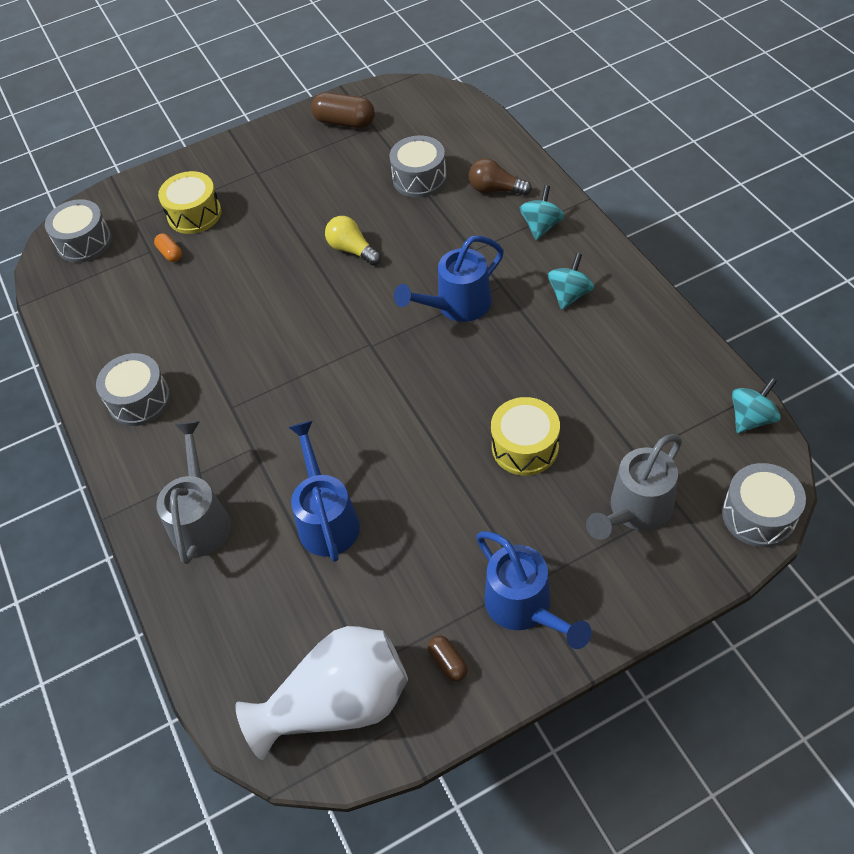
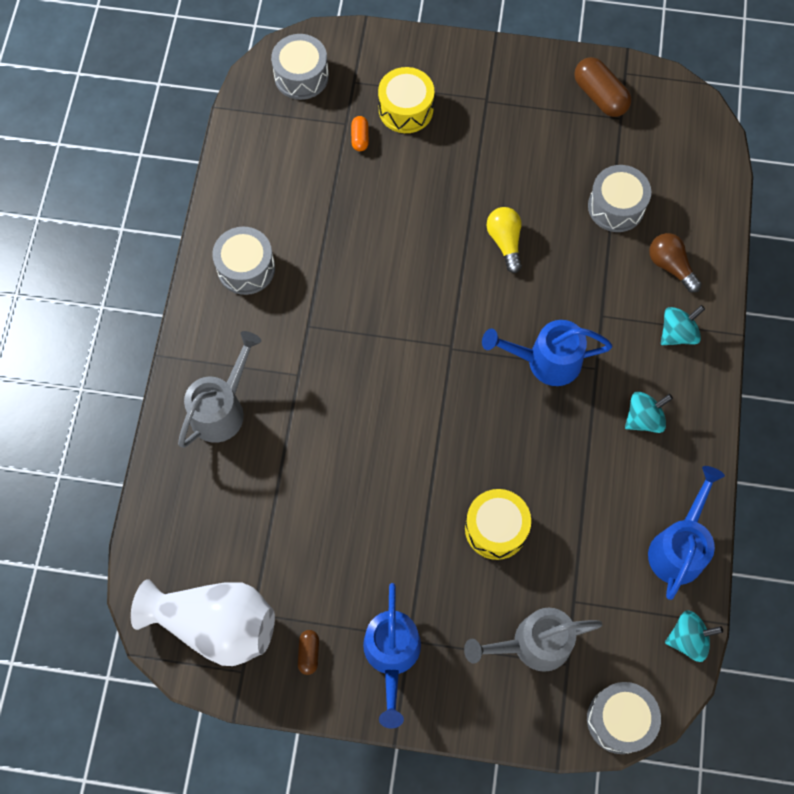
camera: 30 degrees right, 15 degrees up
(327, 519) = (308, 477): blue watering can -> blue watering can (679, 547)

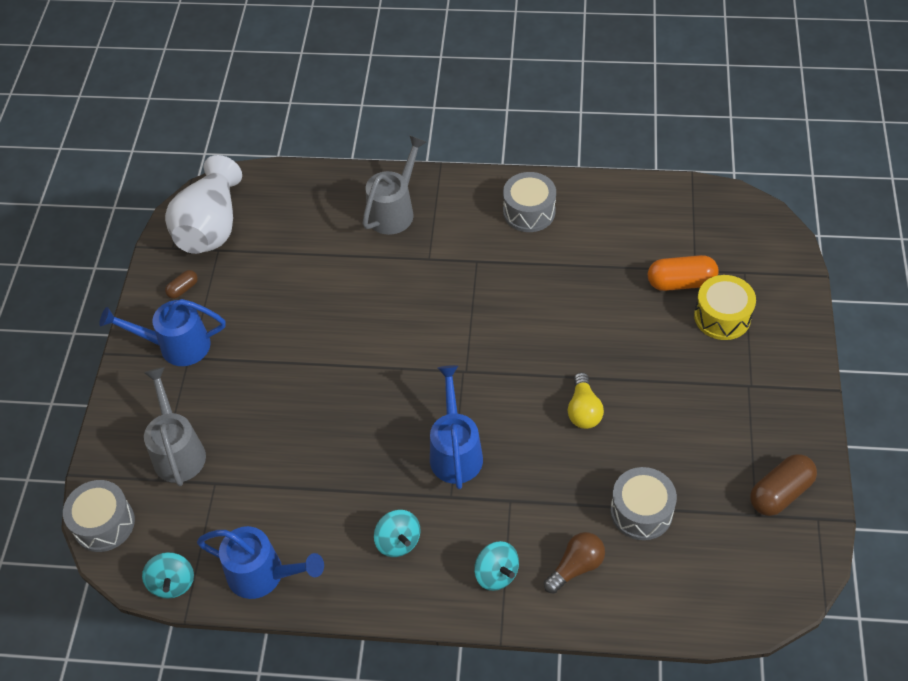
camera: 90 degrees right, 15 degrees down
(222, 409) = (394, 210): grey watering can -> grey watering can turned 90 degrees counterclockwise
(301, 76) = (741, 231): grey drum -> none
(309, 653) = (183, 289): brown capsule -> brown capsule turned 45 degrees counterclockwise
(360, 138) = (681, 282): orange capsule -> orange capsule, size x1.88
(496, 528) = (286, 417): yellow drum -> none
(505, 242) = (583, 410): yellow light bulb -> yellow light bulb turned 105 degrees clockwise

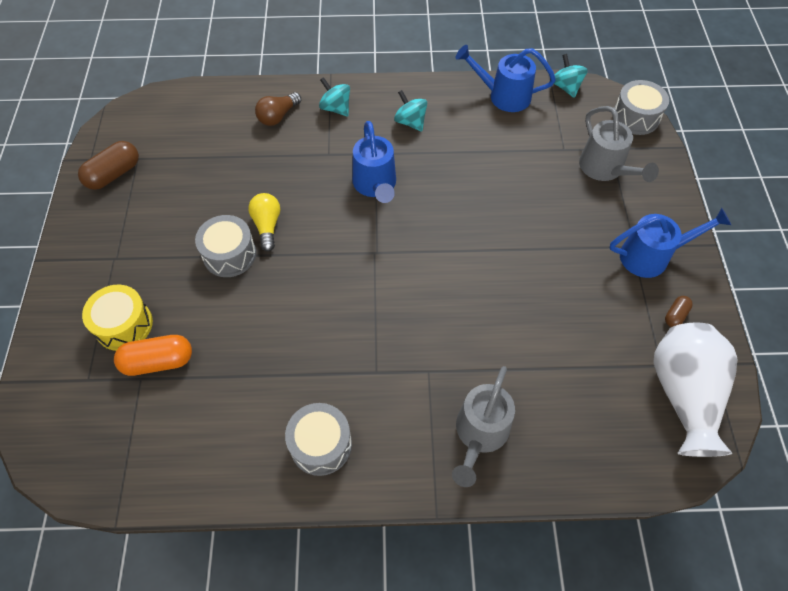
camera: 170 degrees right, 5 degrees up
(641, 511) = (226, 154): grey drum -> grey drum (229, 254)

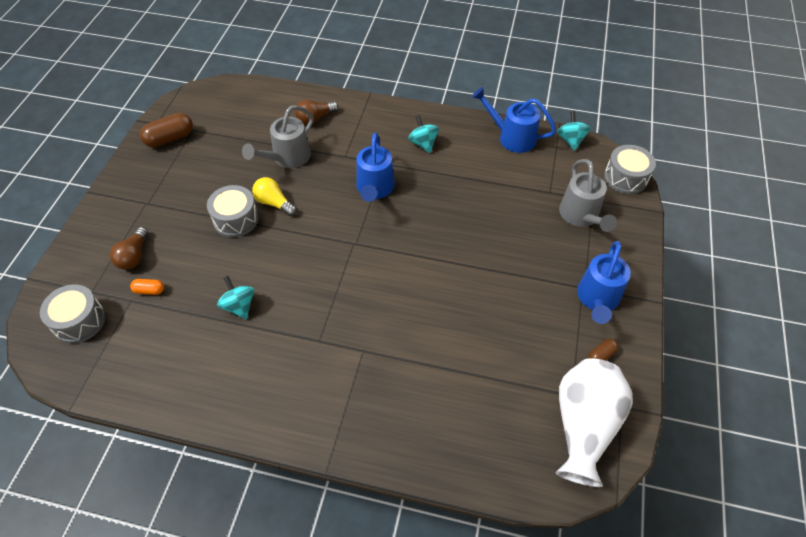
camera: 15 degrees right, 5 degrees down
(124, 325) = (134, 256): yellow drum -> brown light bulb
(158, 362) = (149, 290): orange capsule -> orange capsule, size x0.53
(267, 226) = (274, 203): yellow light bulb -> yellow light bulb turned 60 degrees counterclockwise
(321, 444) = (252, 388): grey drum -> grey drum (79, 321)
(336, 108) = (364, 121): turquoise spinning top -> turquoise spinning top (239, 306)
(479, 434) = (387, 413): grey watering can -> grey watering can (287, 158)
(651, 256) = (597, 299): blue watering can -> blue watering can turned 105 degrees clockwise

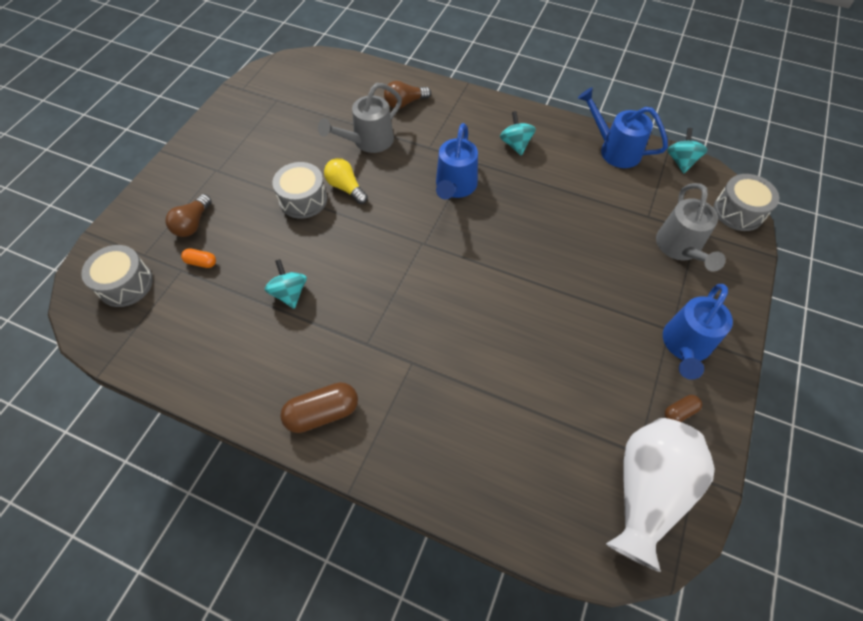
camera: 10 degrees right, 5 degrees up
(170, 138) = (252, 106): brown capsule -> brown capsule (322, 413)

